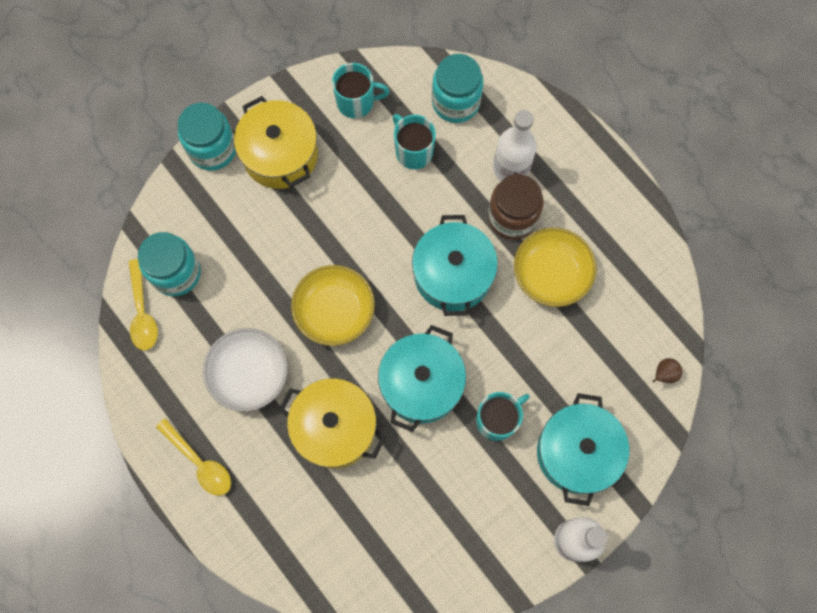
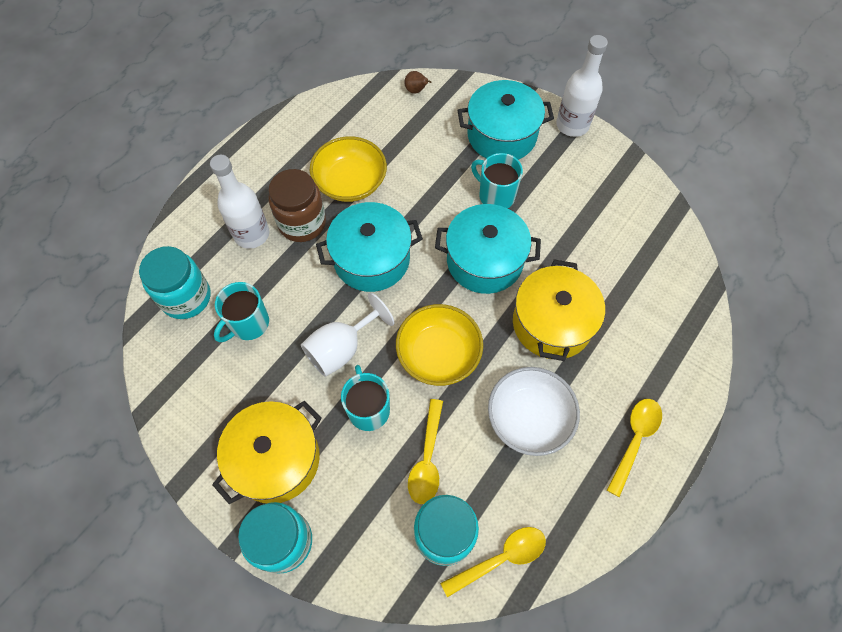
camera: 105 degrees left, 10 degrees down
(241, 275) = (427, 459): none -> yellow spoon
(356, 102) = (199, 394): turquoise mug -> turquoise mug (368, 409)
(365, 227) = (342, 348): none -> white goblet

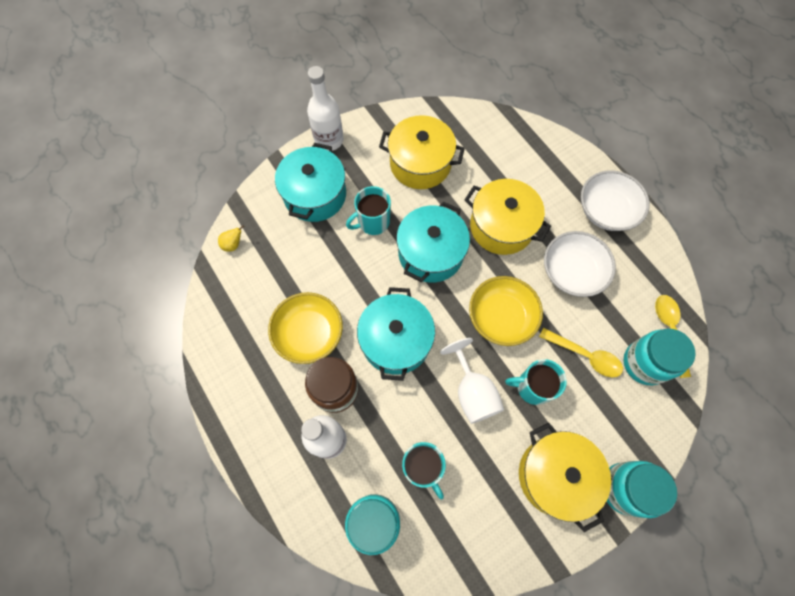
camera: 70 degrees left, 5 degrees up
(416, 90) = (233, 244): brown pear -> yellow pear
(590, 217) = (420, 163): none -> yellow pot
(634, 440) = (606, 210): yellow spoon -> white bowl

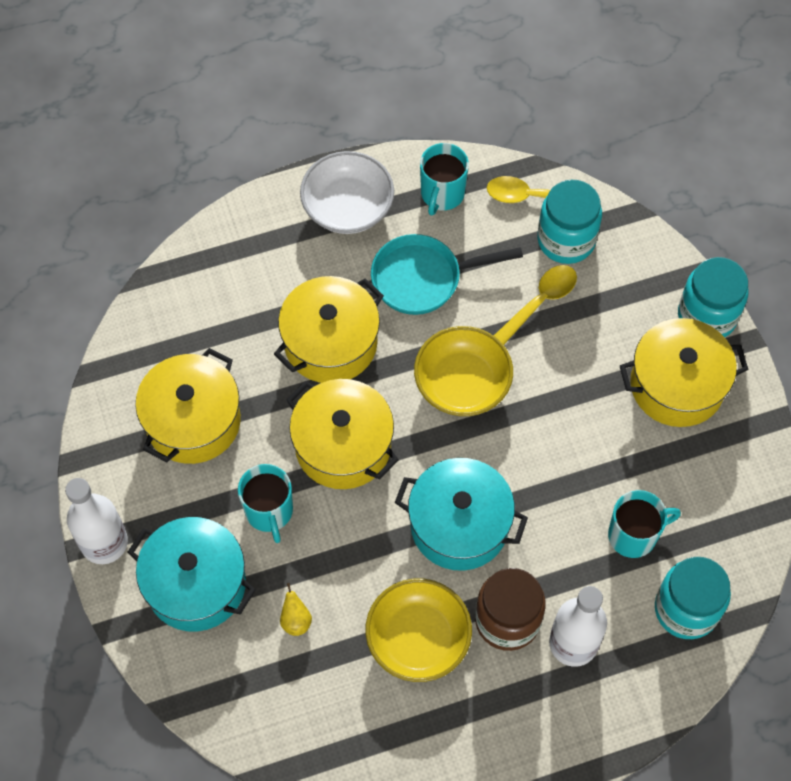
camera: 75 degrees left, 5 degrees down
(233, 244) = (243, 723): yellow pear -> yellow pear (296, 620)
(430, 253) = (343, 446): turquoise pot -> yellow pot
(472, 392) = (553, 448): white goblet -> none
(532, 387) = (564, 376): turquoise mug -> turquoise mug (442, 194)
(572, 272) = (423, 278): white bowl -> turquoise pan

